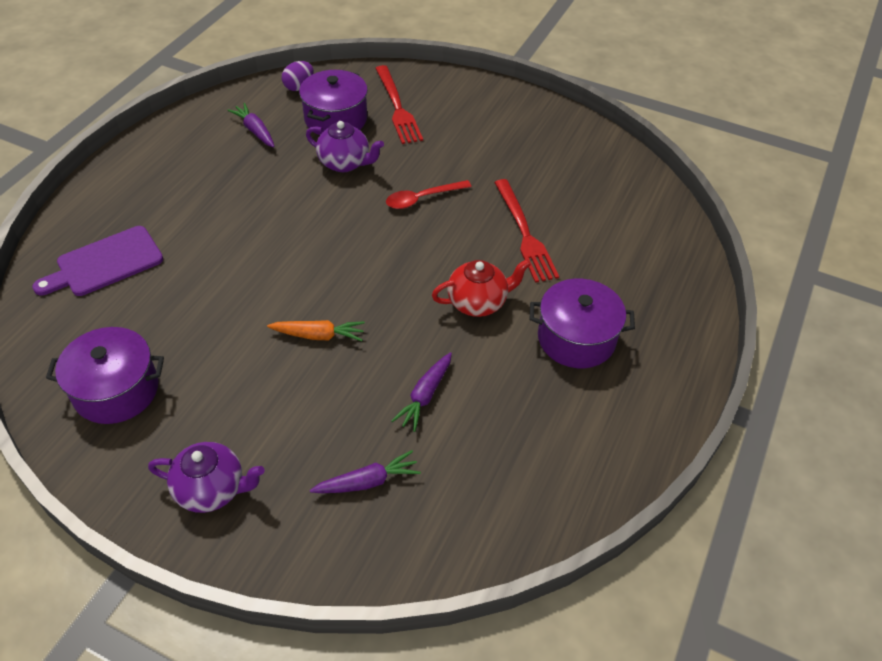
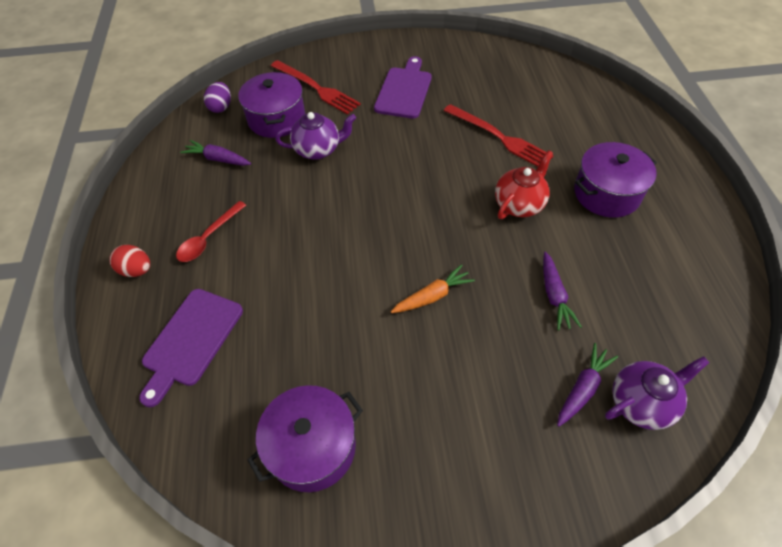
camera: 30 degrees left, 5 degrees up
(115, 189) = (136, 270): none -> red egg
(212, 489) = (477, 478): purple teapot -> purple teapot (641, 402)
(422, 198) = (403, 148): red spoon -> red spoon (208, 238)
(477, 146) = (404, 90): none -> purple cutting board

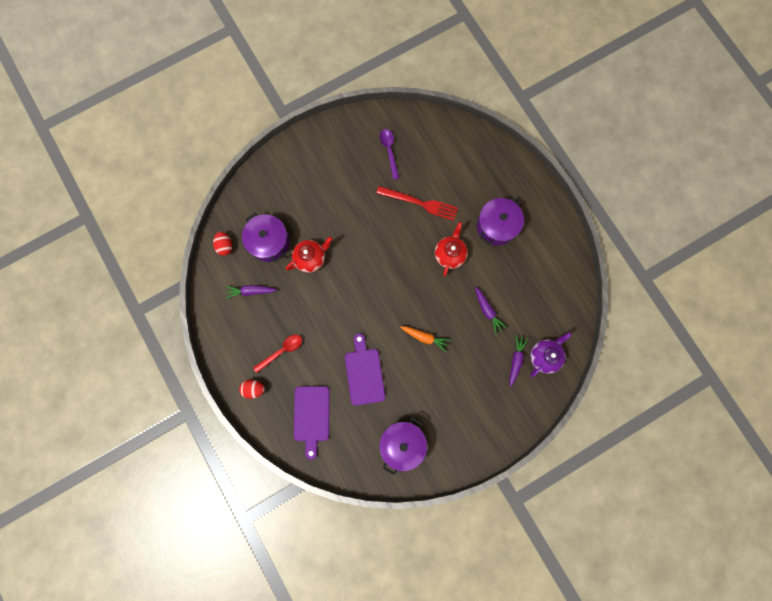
camera: 25 degrees left, 25 degrees up
(208, 238) = (281, 351): red spoon -> red spoon turned 135 degrees counterclockwise
(221, 107) = (225, 246): purple egg -> red egg
(316, 88) = (281, 203): red fork -> none
(318, 150) = (311, 258): purple teapot -> red teapot
(404, 90) = (342, 182): purple cutting board -> purple cutting board (364, 373)
(432, 296) = (425, 337): orange carrot -> orange carrot turned 75 degrees clockwise
(481, 79) = (389, 151): none -> purple spoon

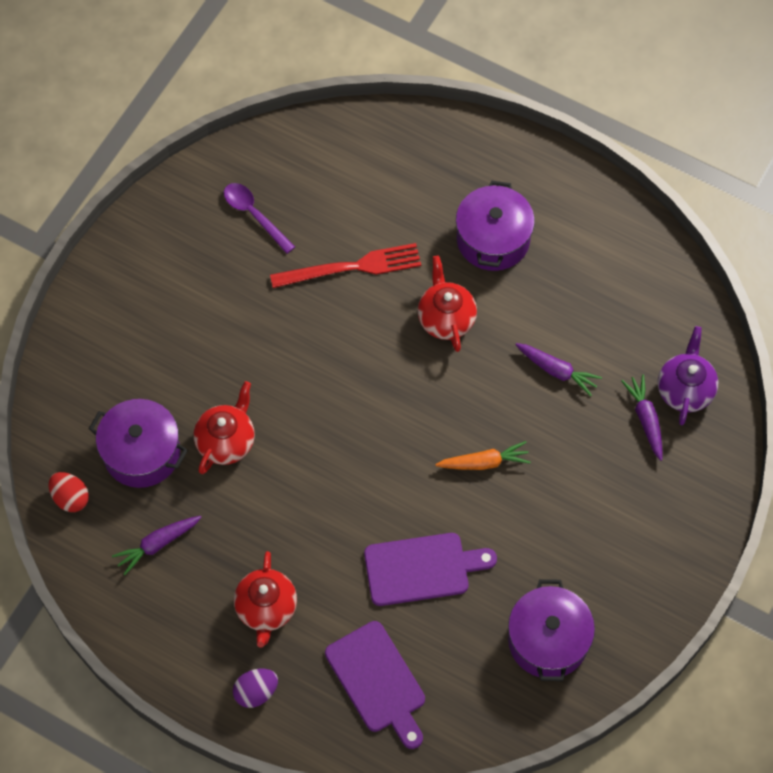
camera: 30 degrees left, 15 degrees down
(254, 389) = (256, 692): red egg -> purple egg
(281, 351) = (266, 609): red spoon -> red teapot
(364, 373) = (422, 569): purple cutting board -> purple cutting board turned 120 degrees clockwise

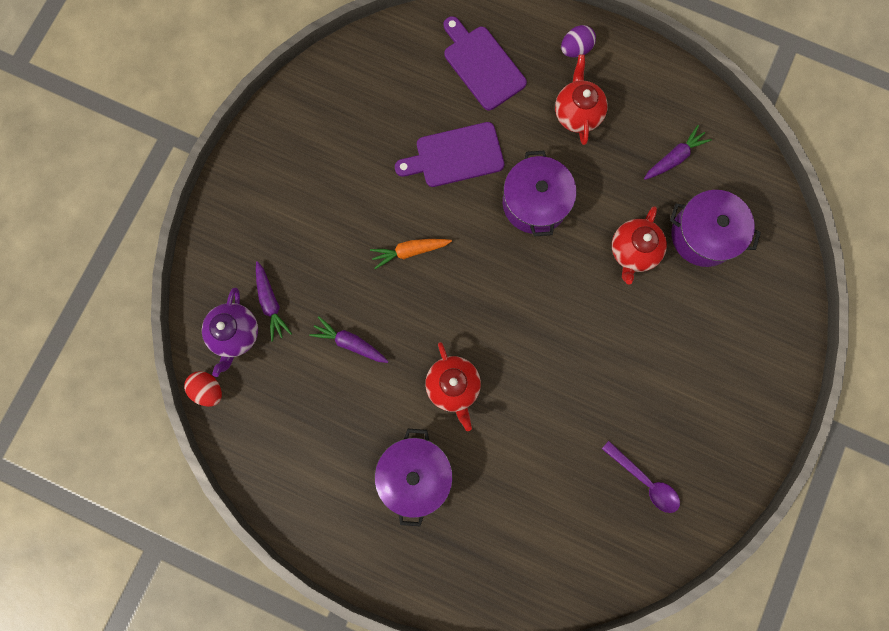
camera: 175 degrees right, 15 degrees up
(70, 498) = (754, 191): red egg -> red egg (208, 390)
(351, 267) = (545, 432): red fork -> none
(548, 640) = (350, 107): purple pot -> purple pot (535, 203)

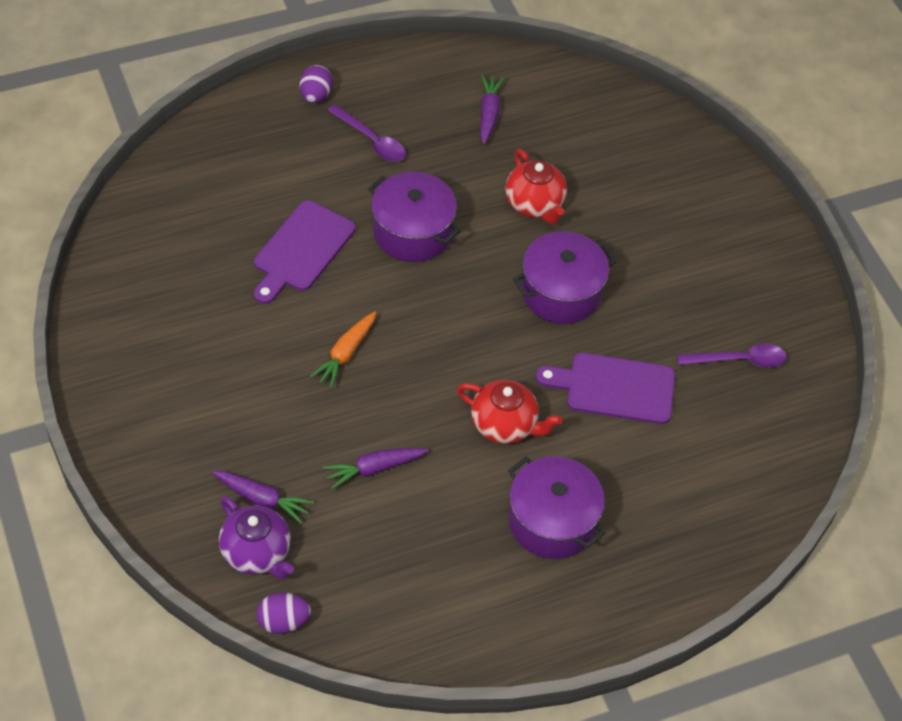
camera: 50 degrees left, 25 degrees down
(208, 390) = (283, 621): red egg -> purple egg
(482, 65) = (246, 165): purple cutting board -> purple cutting board (614, 388)
(577, 113) = (371, 140): red teapot -> purple spoon
(703, 235) = (575, 150): purple pot -> purple pot (561, 292)

